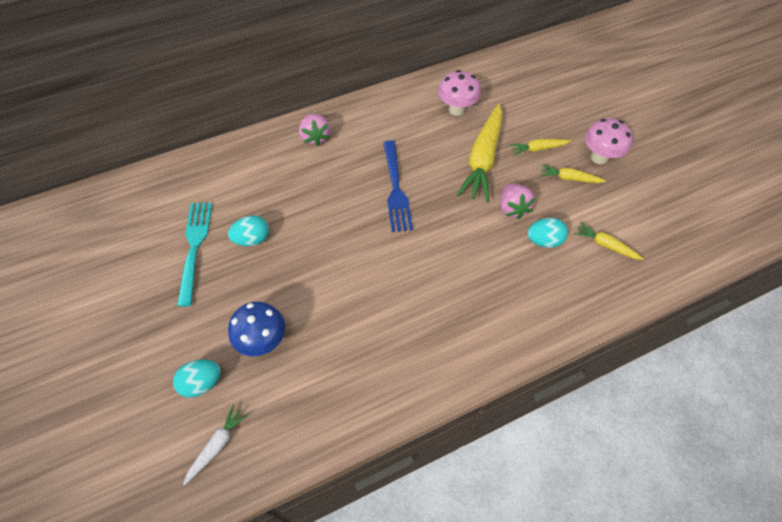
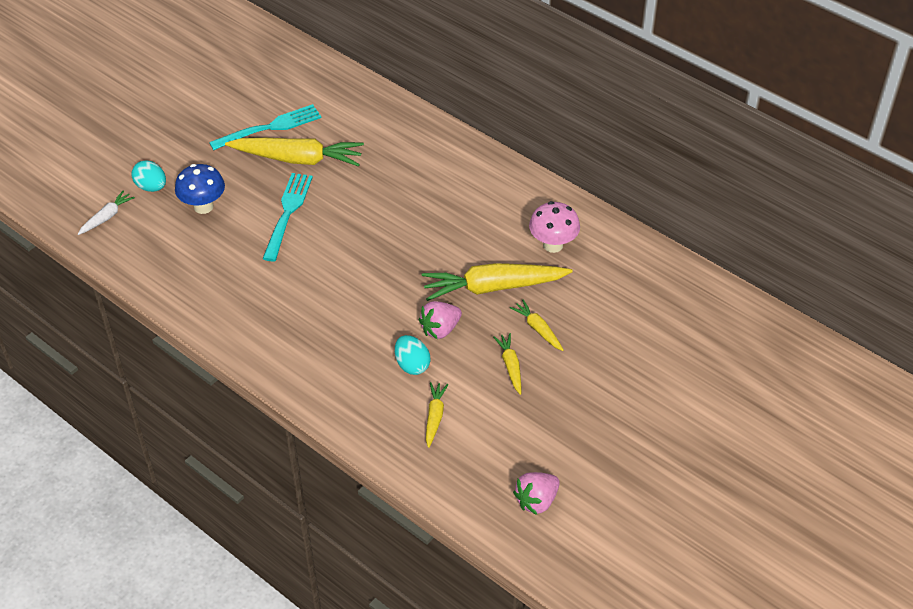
camera: 65 degrees right, 10 degrees down
(217, 445) = (106, 217): white carrot -> white carrot turned 60 degrees counterclockwise
(252, 239) = (297, 159): turquoise egg -> yellow carrot
(315, 137) = (441, 152): pink strawberry -> pink strawberry (536, 501)
(318, 271) = (288, 213): none -> turquoise fork
(395, 188) = (412, 233): blue fork -> none
(599, 157) = (559, 386): pink mushroom -> none

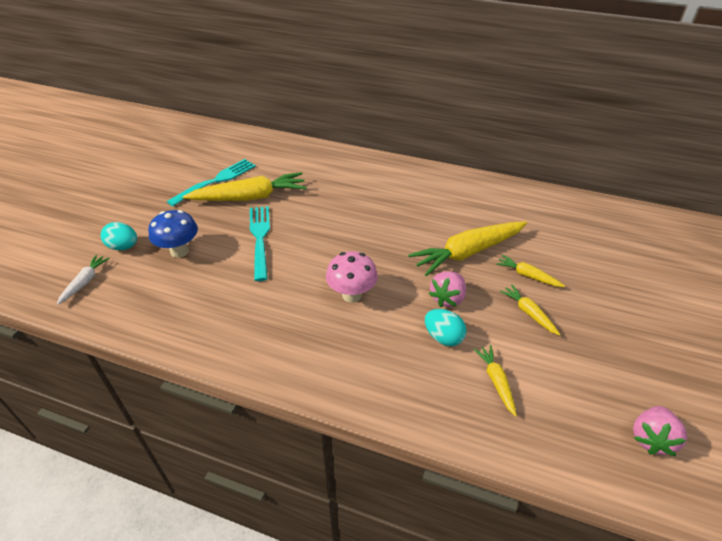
camera: 20 degrees left, 5 degrees down
(553, 245) = (491, 211): pink mushroom -> pink mushroom (352, 295)

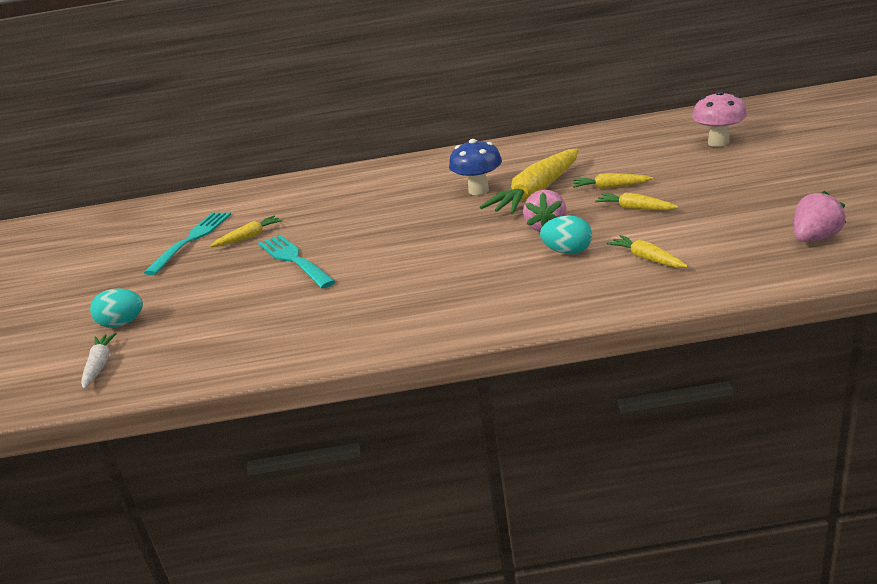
camera: 20 degrees left, 15 degrees down
(179, 251) = (202, 302): blue mushroom -> blue mushroom (478, 190)
(249, 197) = (249, 237): yellow carrot -> yellow carrot, size x0.49
(352, 295) = (443, 260): pink mushroom -> pink mushroom (718, 143)
(651, 438) = (815, 238): pink strawberry -> pink strawberry turned 135 degrees counterclockwise

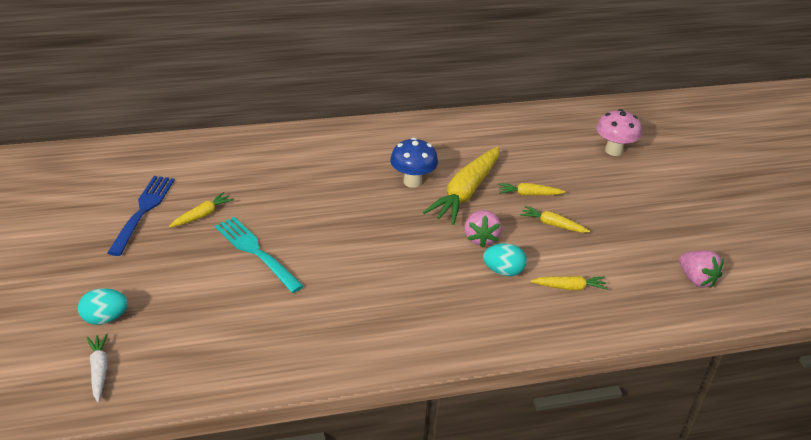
camera: 15 degrees left, 10 degrees up
(191, 240) = (143, 212): turquoise fork -> blue fork
(647, 258) = (569, 287): yellow carrot -> yellow carrot turned 135 degrees clockwise
(815, 238) = (696, 279): pink strawberry -> pink strawberry turned 105 degrees clockwise

